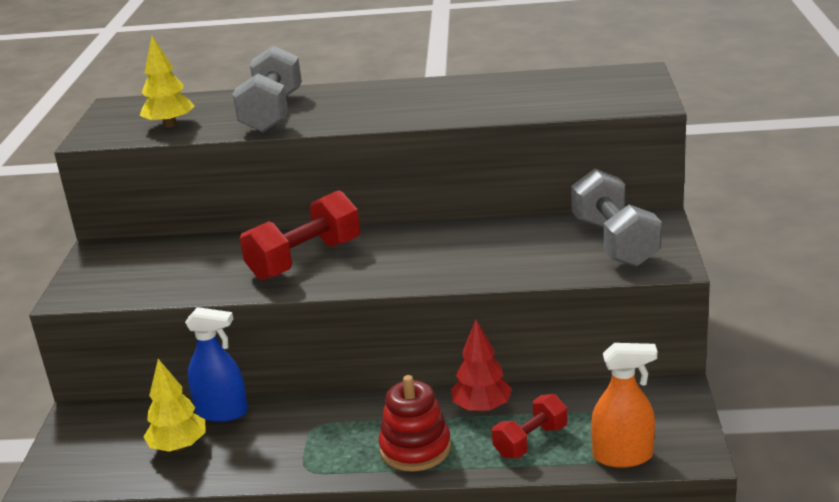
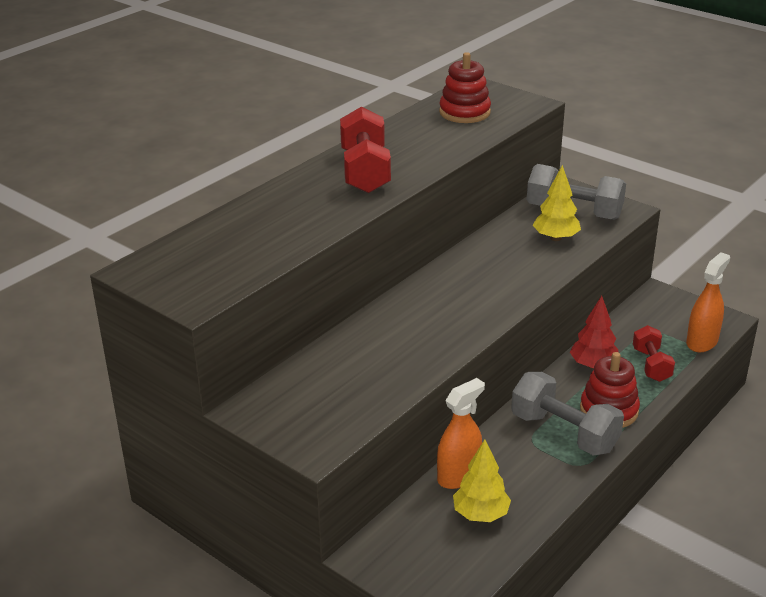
camera: 55 degrees left, 5 degrees up
(170, 125) = (240, 260): yellow tree -> yellow tree (556, 238)
(222, 412) = (458, 476): blue spray bottle -> orange spray bottle
(272, 113) = (301, 214): grey dumbbell -> grey dumbbell (564, 432)
(305, 260) = (425, 322): red dumbbell -> red dumbbell (365, 171)
(570, 89) = (464, 112): none -> red stacking toy

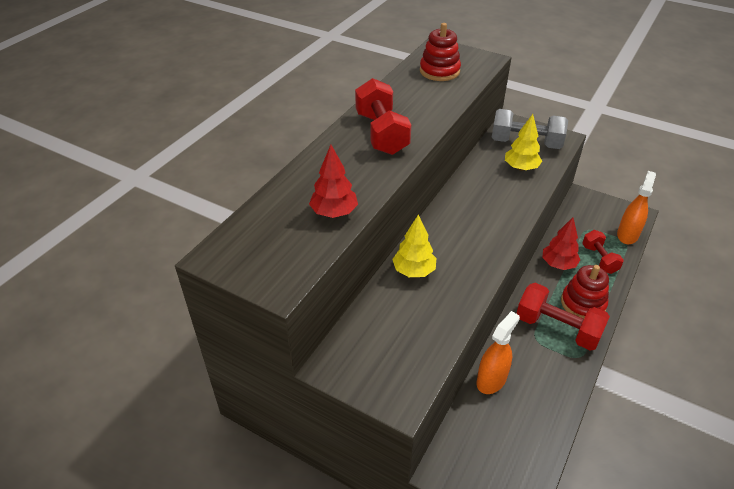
camera: 10 degrees left, 10 degrees up
(279, 242) = (334, 213): none -> red tree
(480, 514) = (519, 415): yellow tree -> yellow tree (414, 271)
(564, 432) = (557, 328): grey dumbbell -> red dumbbell

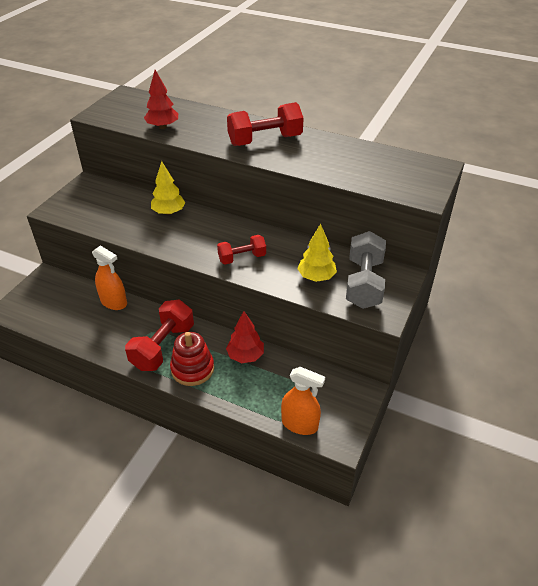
camera: 85 degrees right, 0 degrees up
(439, 71) = (384, 167): red stacking toy -> none
(599, 259) = (256, 391): red dumbbell -> red dumbbell (242, 258)

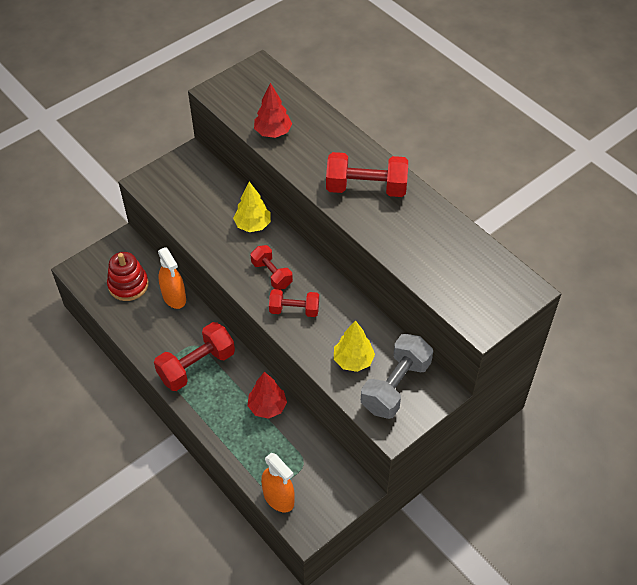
camera: 25 degrees right, 10 degrees up
(192, 369) = (212, 401): red stacking toy -> red stacking toy (128, 285)
(206, 240) = (272, 274): none -> red dumbbell

